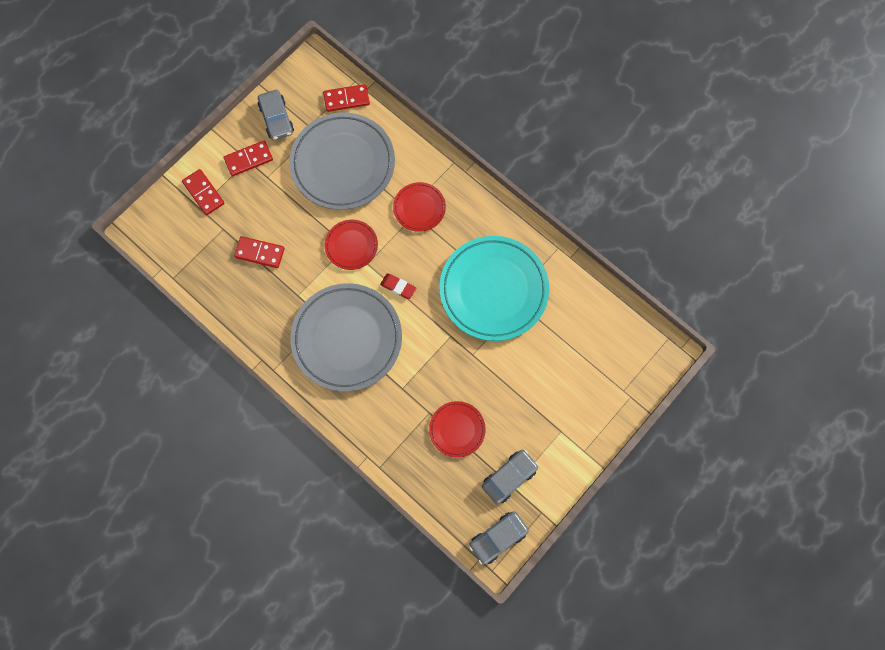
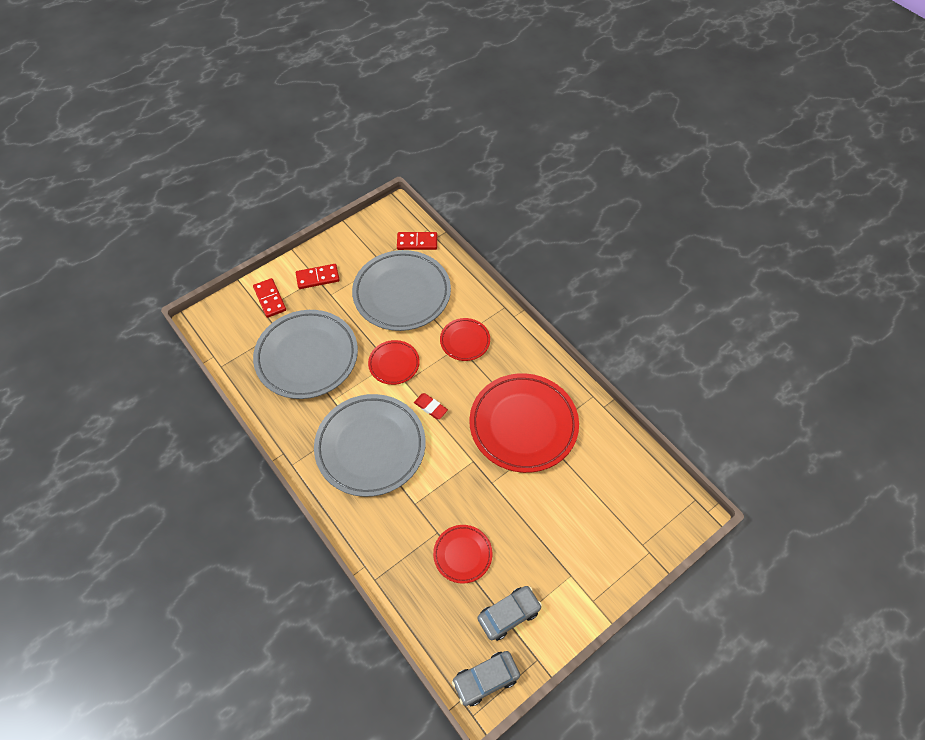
camera: 10 degrees right, 15 degrees down
(260, 253) = (307, 357): red domino -> grey plate
(276, 119) = (351, 249): grey car -> none
(493, 290) = (523, 425): turquoise plate -> red plate

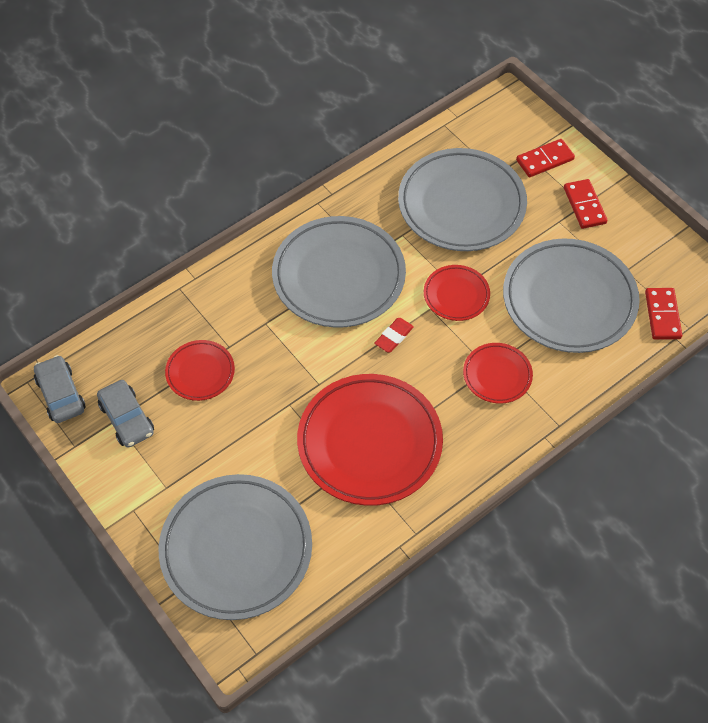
camera: 90 degrees right, 0 degrees up
(618, 517) = (236, 549): none -> grey plate

